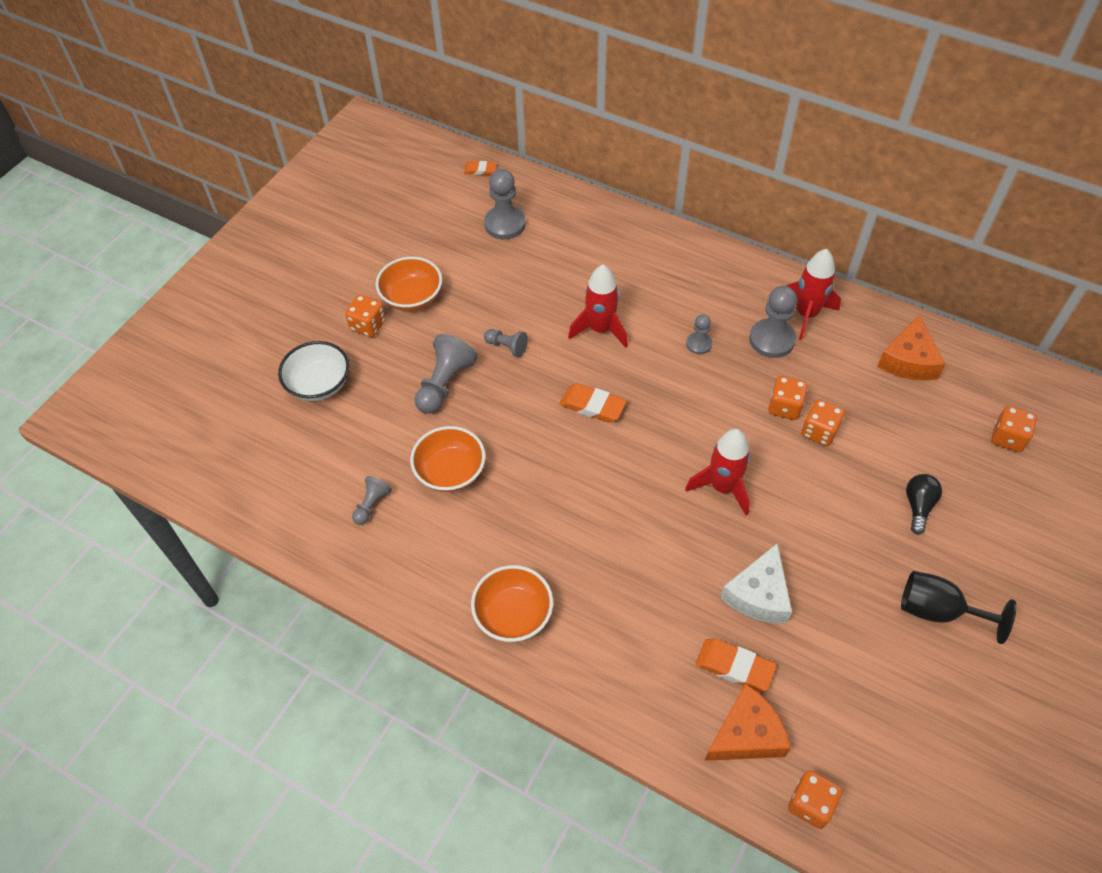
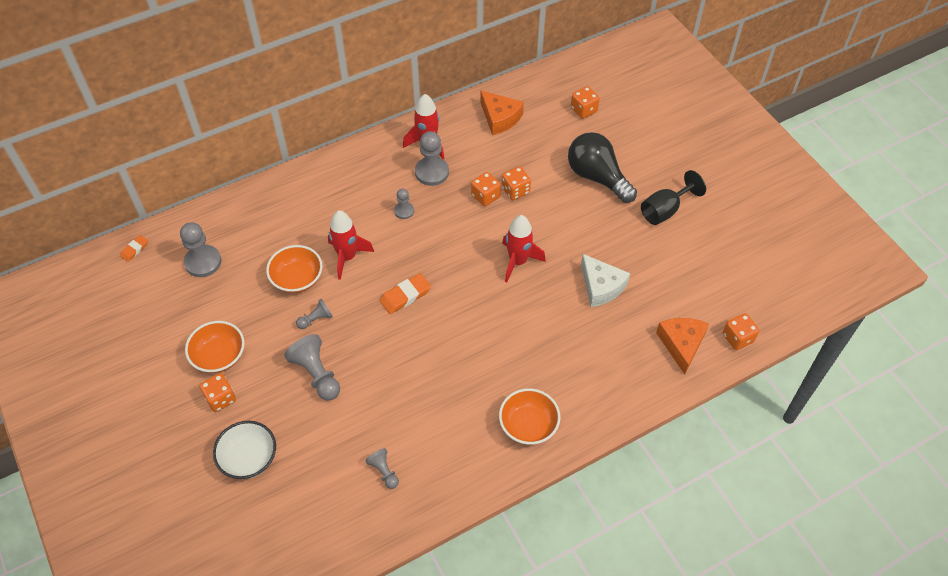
camera: 60 degrees left, 0 degrees up
(450, 471) = (393, 408): orange bowl -> orange bowl (297, 279)
(734, 667) = (638, 326): orange eraser -> none
(918, 506) = (597, 177): black light bulb -> black light bulb, size x2.00

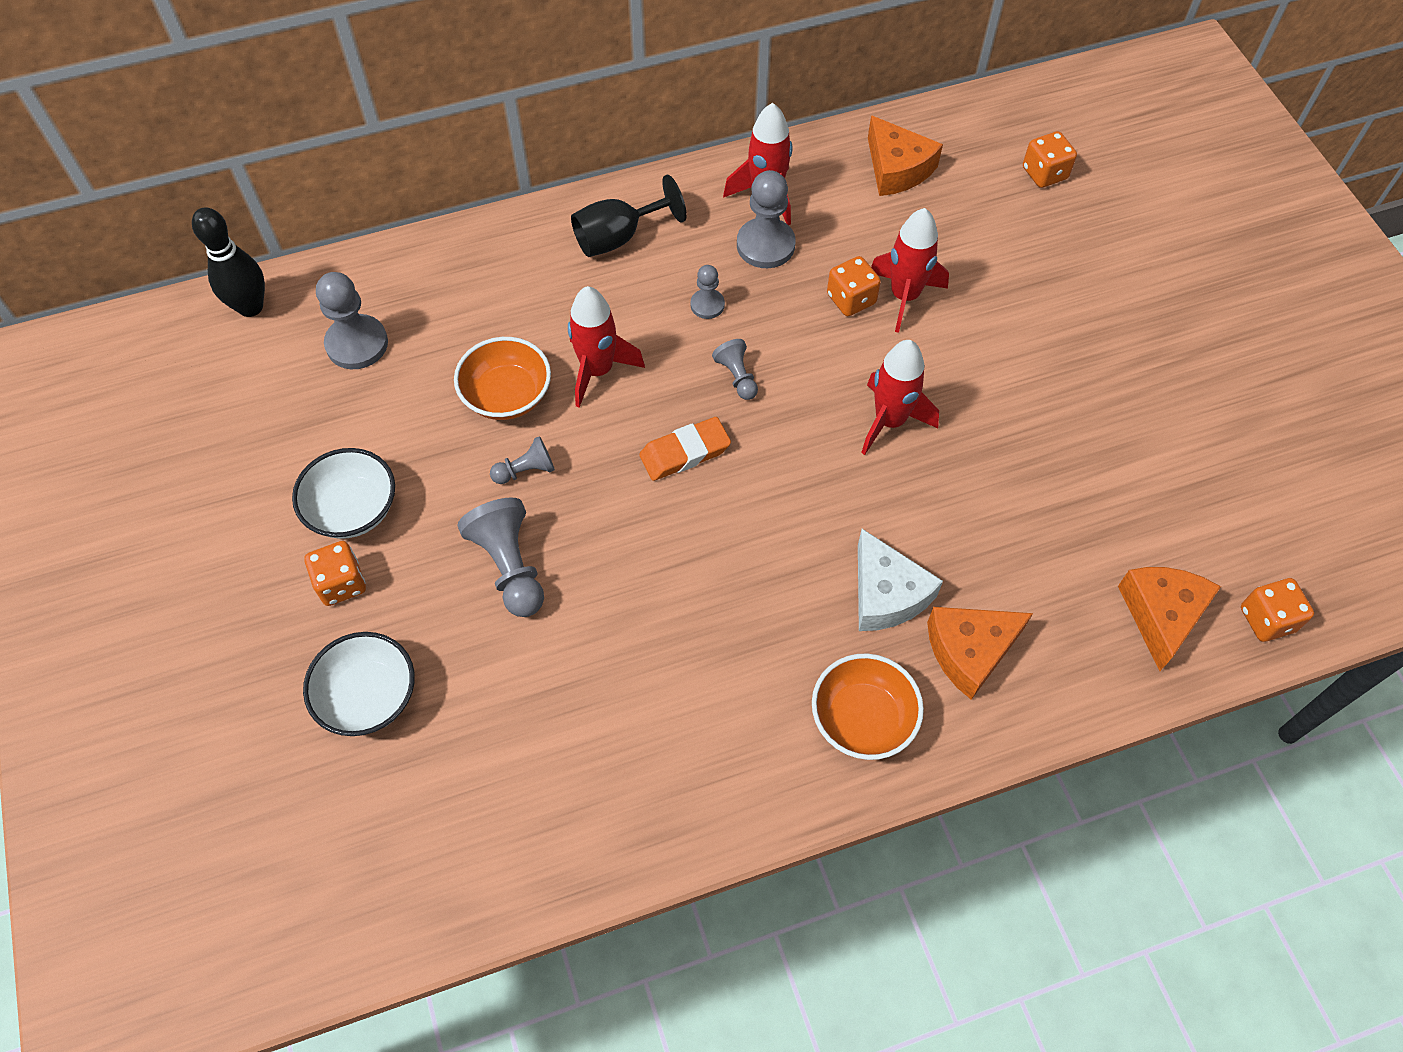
camera: 10 degrees right, 5 degrees up
(134, 249) = (250, 307): orange eraser -> black bowling pin
(219, 356) = (353, 509): orange bowl -> white bowl
(384, 471) = (595, 760): grey pawn -> grey pawn (737, 377)
(515, 190) = (904, 296): orange dice -> red rocket
(581, 380) = (970, 651): none -> orange cheese
(597, 177) = (1051, 293): black light bulb -> none
(601, 287) = (1030, 487): white cheese -> white cheese (886, 594)
(665, 210) = (1164, 368): black goblet -> black goblet (618, 238)

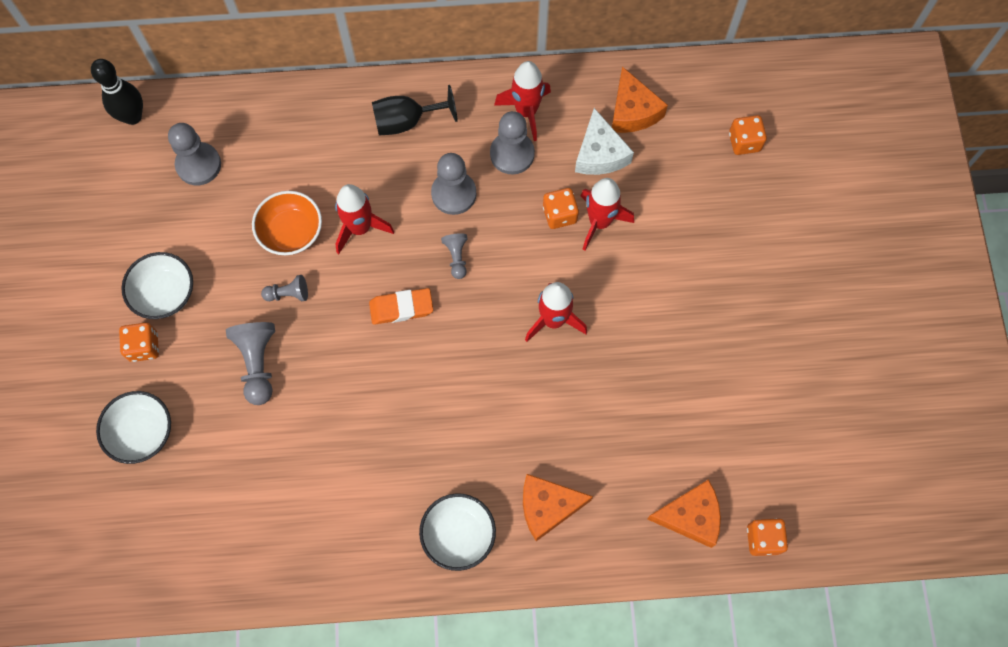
camera: 15 degrees right, 10 degrees up
(707, 305) = (454, 194): grey pawn -> grey pawn, size x1.76
(862, 719) = (458, 535): orange bowl -> white bowl
(886, 594) = (505, 450): white cheese -> white cheese (599, 154)
(1161, 615) = (690, 516): orange cheese -> orange cheese turned 60 degrees clockwise

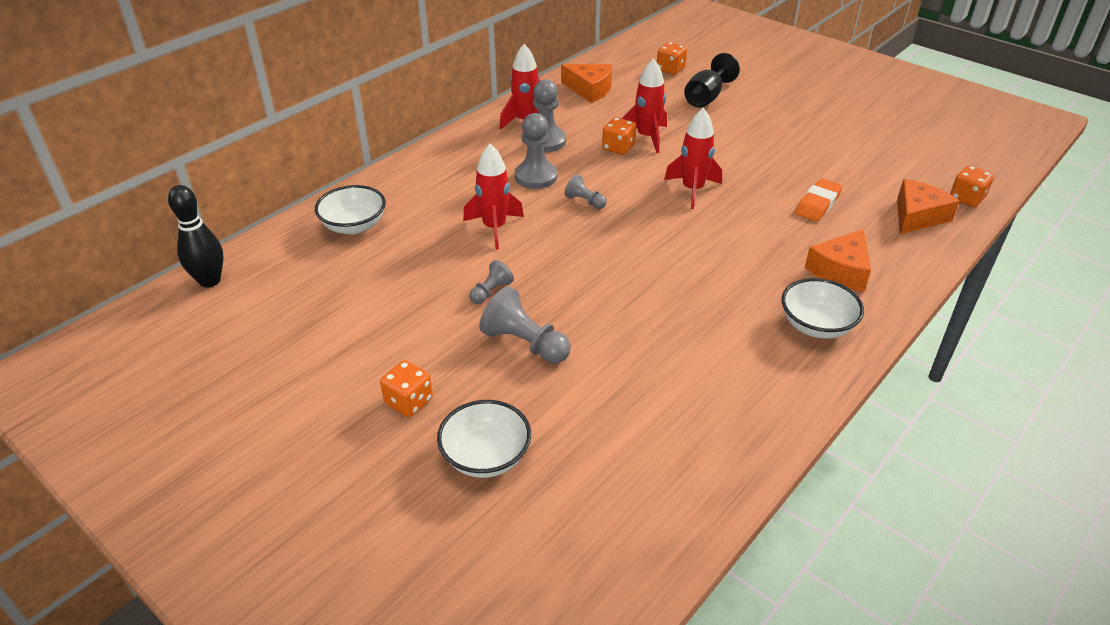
camera: 45 degrees left, 30 degrees down
(165, 294) = (383, 358): white bowl -> white bowl (354, 226)
(198, 165) = (311, 272): grey pawn -> none
(291, 232) = (444, 260): orange bowl -> none
(401, 308) = (586, 246): orange eraser -> orange eraser (818, 204)
(406, 121) = (451, 165): black goblet -> black goblet (706, 97)
(599, 154) = (599, 113): white cheese -> none

